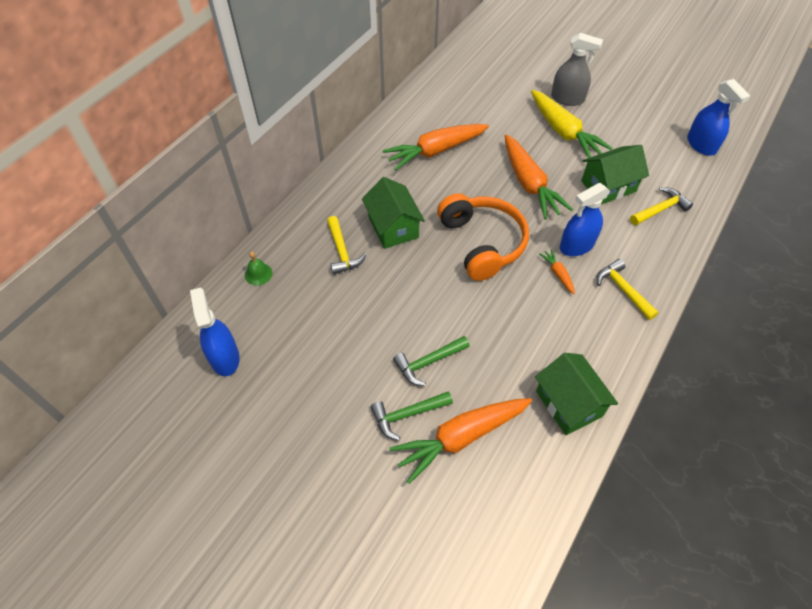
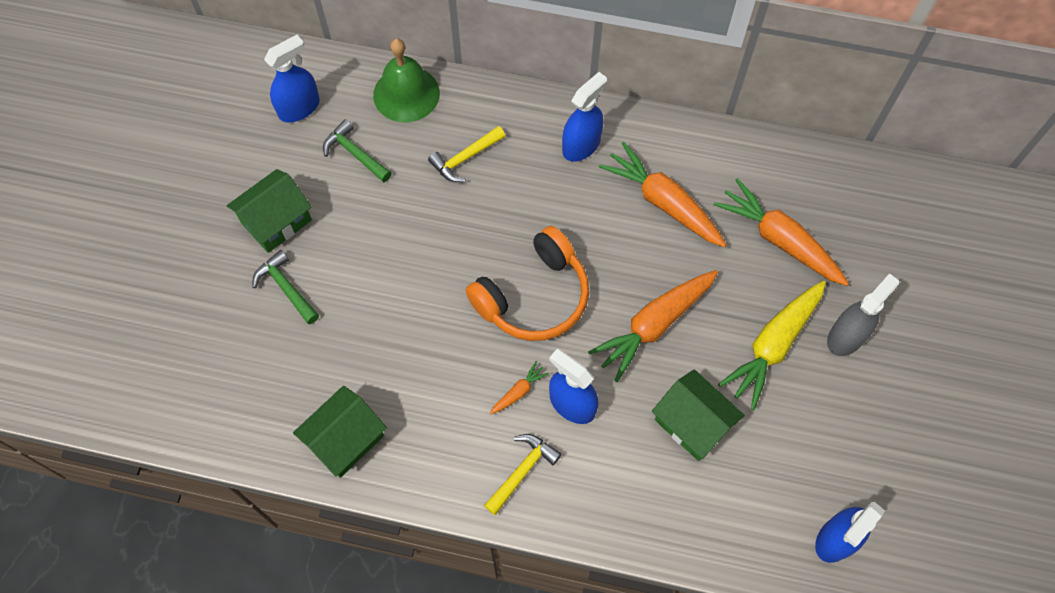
camera: 70 degrees right, 10 degrees up
(258, 274) = (406, 94): green bell -> green bell, size x2.19
(367, 180) = (581, 145): none -> blue spray bottle
(393, 227) = (520, 196): green house -> green house (276, 221)
(428, 362) = (351, 288): green hammer -> green hammer (355, 153)
(460, 438) = (275, 344): orange carrot -> orange carrot (779, 239)
(567, 99) = (846, 336): grey spray bottle -> grey spray bottle turned 135 degrees counterclockwise
(660, 209) = (678, 497): yellow hammer -> none

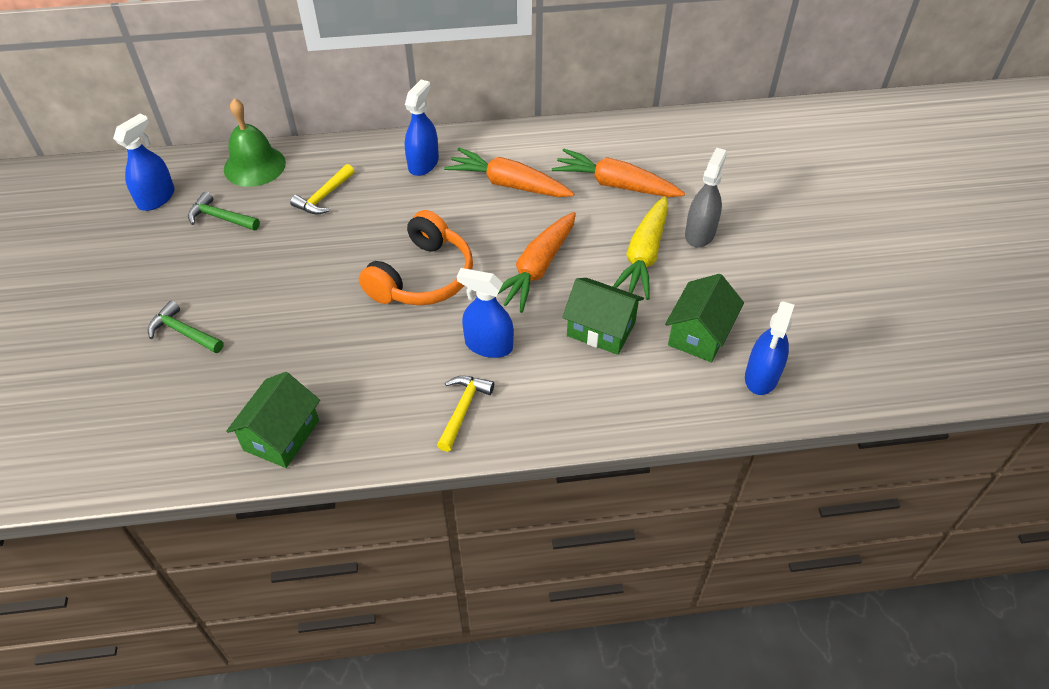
camera: 20 degrees left, 15 degrees down
(276, 221) = (159, 285): green house -> green house (699, 334)
(519, 391) = (436, 350): orange carrot -> none

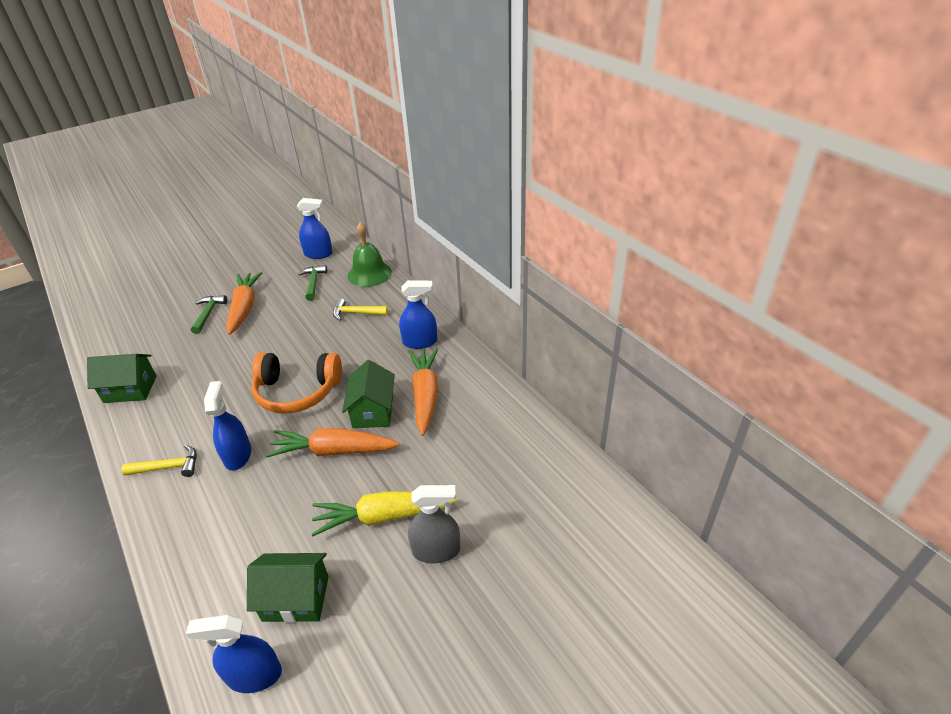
camera: 65 degrees right, 10 degrees down
(601, 329) = (278, 519): green house -> green house (373, 411)
(615, 184) = (467, 461): orange carrot -> orange carrot (244, 308)

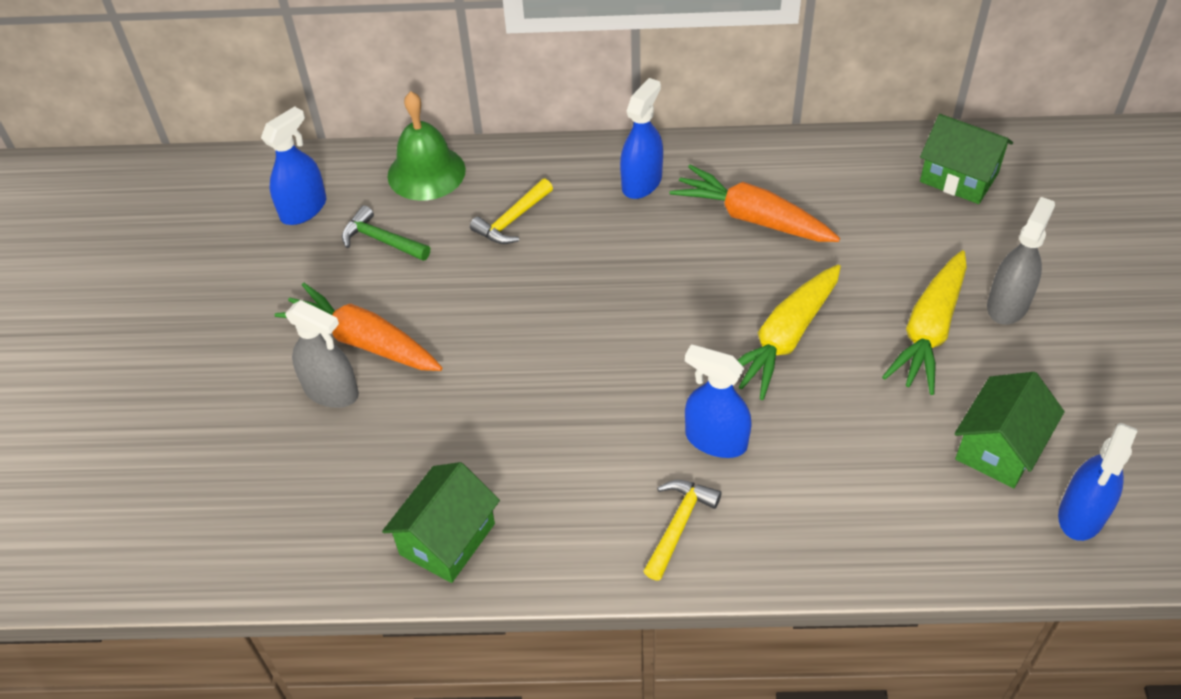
camera: 55 degrees left, 10 degrees up
(208, 314) = (331, 391): green hammer -> grey spray bottle
(297, 391) = (634, 339): orange headphones -> none
(333, 451) = (784, 339): orange carrot -> yellow carrot
(373, 411) = (741, 277): green house -> green house (959, 177)

